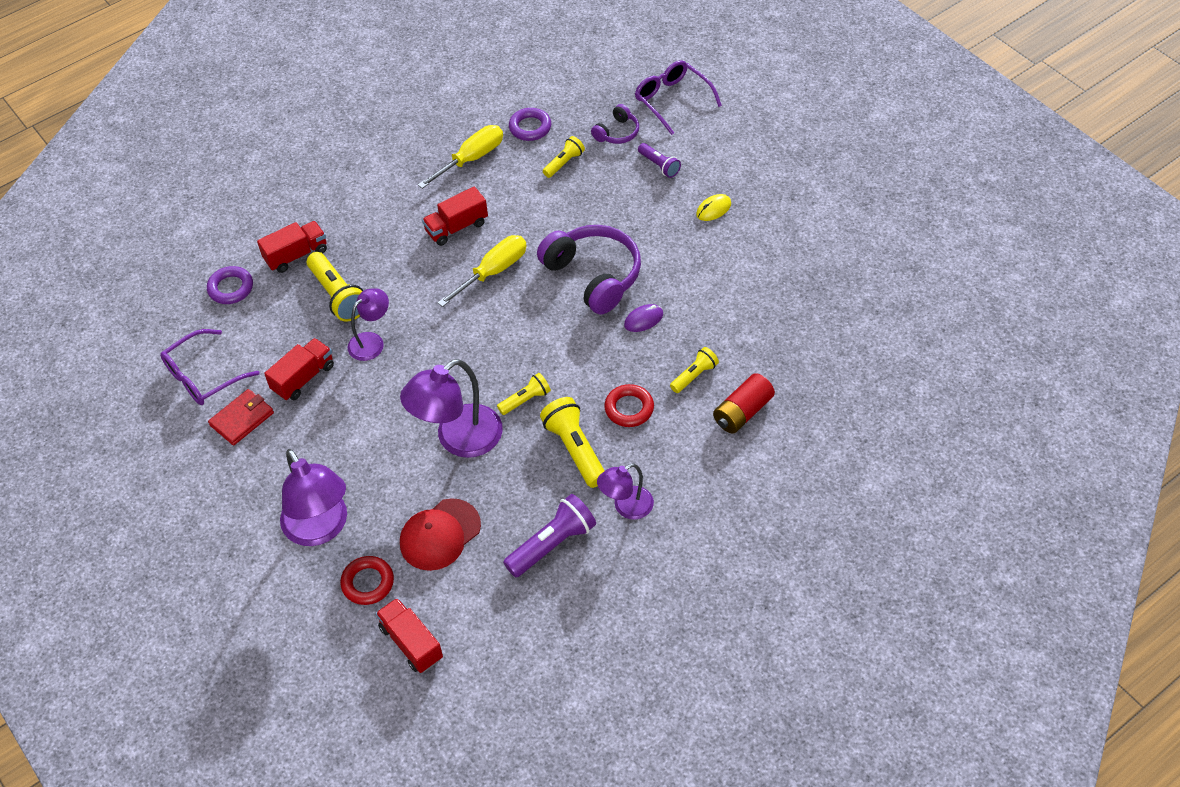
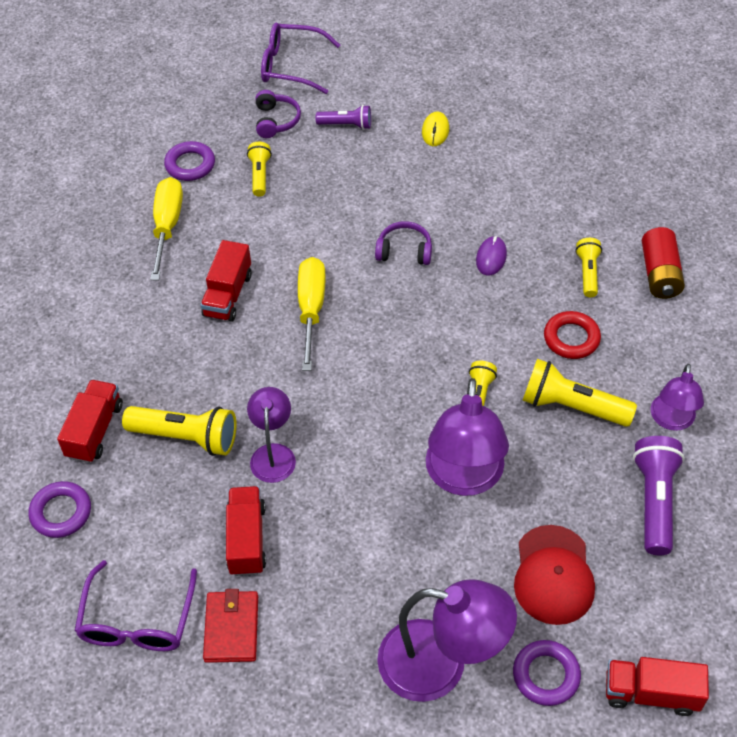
camera: 45 degrees left, 0 degrees up
(368, 583) = (546, 675): red ring -> purple ring
(594, 275) = (404, 251): purple headphones -> purple headphones, size x0.50

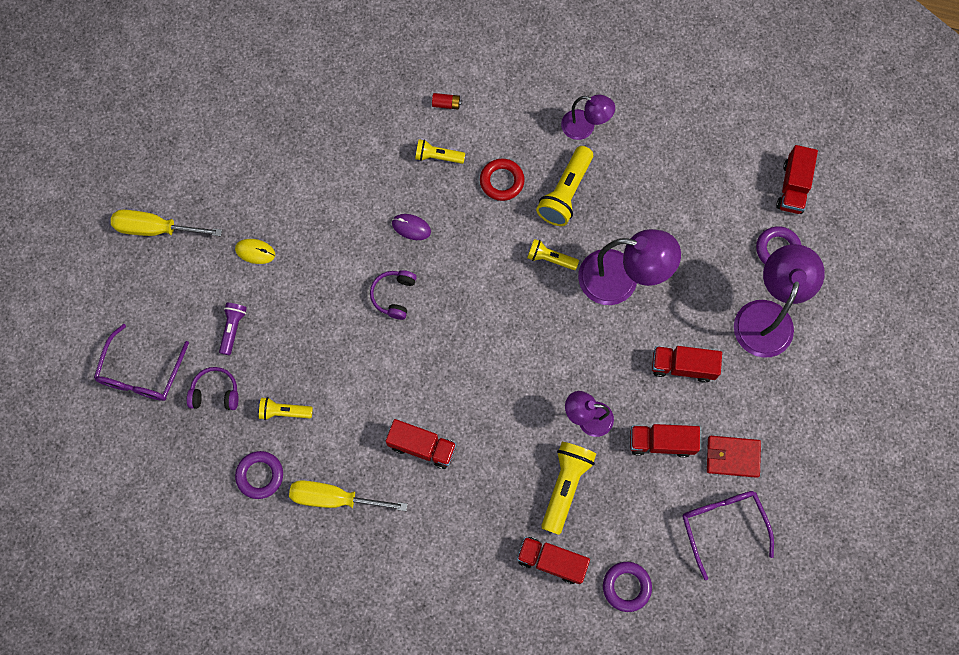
camera: 85 degrees left, 20 degrees up
(137, 620) = (722, 525): purple glasses -> purple glasses turned 120 degrees counterclockwise
(311, 310) = (448, 378): yellow screwdriver -> yellow screwdriver (156, 229)
(353, 559) = (683, 366): none -> red truck
(553, 575) = (704, 231): red cap -> none
(654, 501) = (651, 153): purple flashlight -> none
(659, 274) = (446, 104): red battery -> red battery, size x0.51

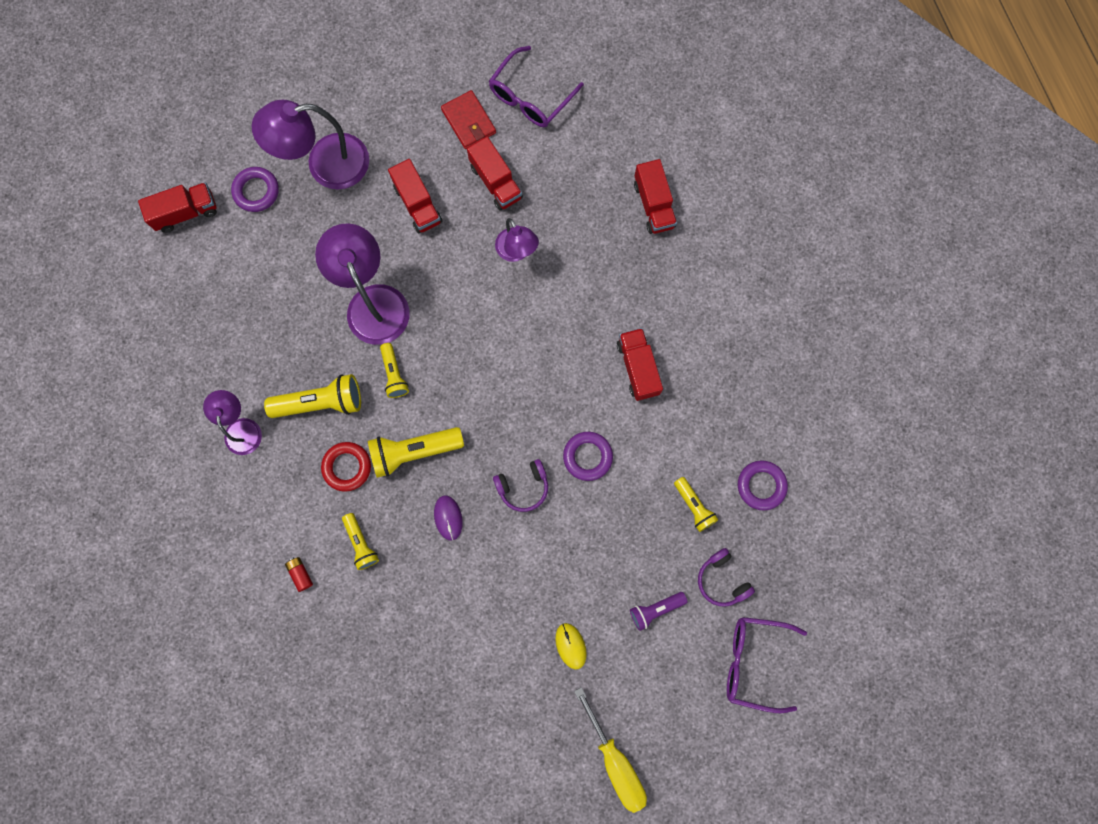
camera: 125 degrees left, 5 degrees up
(142, 373) = (754, 661): purple glasses -> purple glasses turned 150 degrees counterclockwise
(335, 498) = (732, 408): yellow screwdriver -> none
(565, 486) = (586, 233): yellow flashlight -> yellow flashlight (414, 451)
(626, 586) = (631, 137): purple ring -> purple ring (587, 456)

